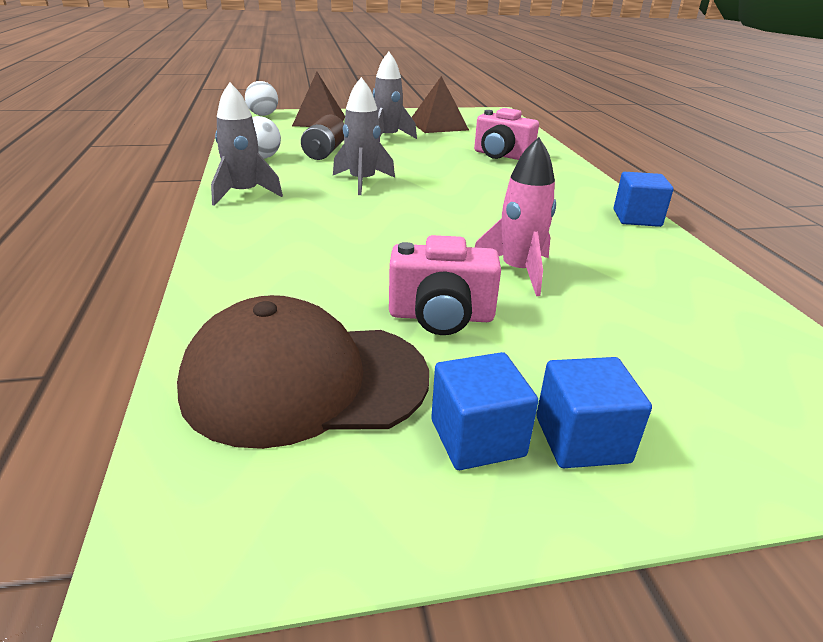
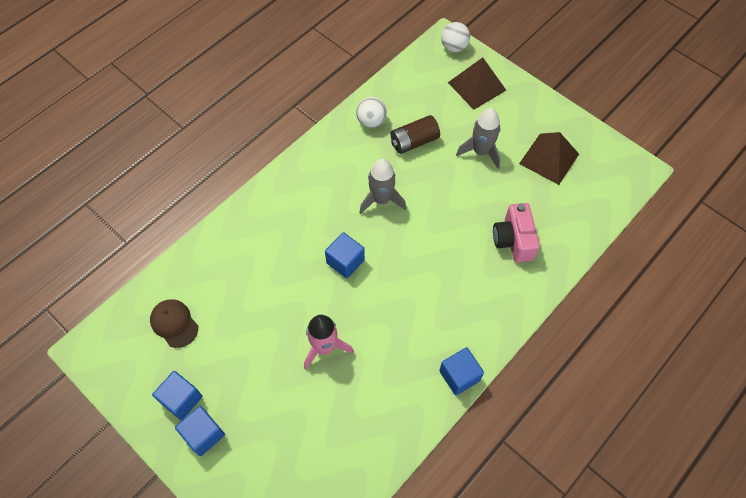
camera: 55 degrees right, 30 degrees up
(244, 194) = (311, 162): grey rocket -> none
(304, 381) = (174, 323): brown cap -> brown cap, size x0.51
(409, 220) = (345, 261): none -> blue cube
(441, 316) = (253, 340): pink camera -> none

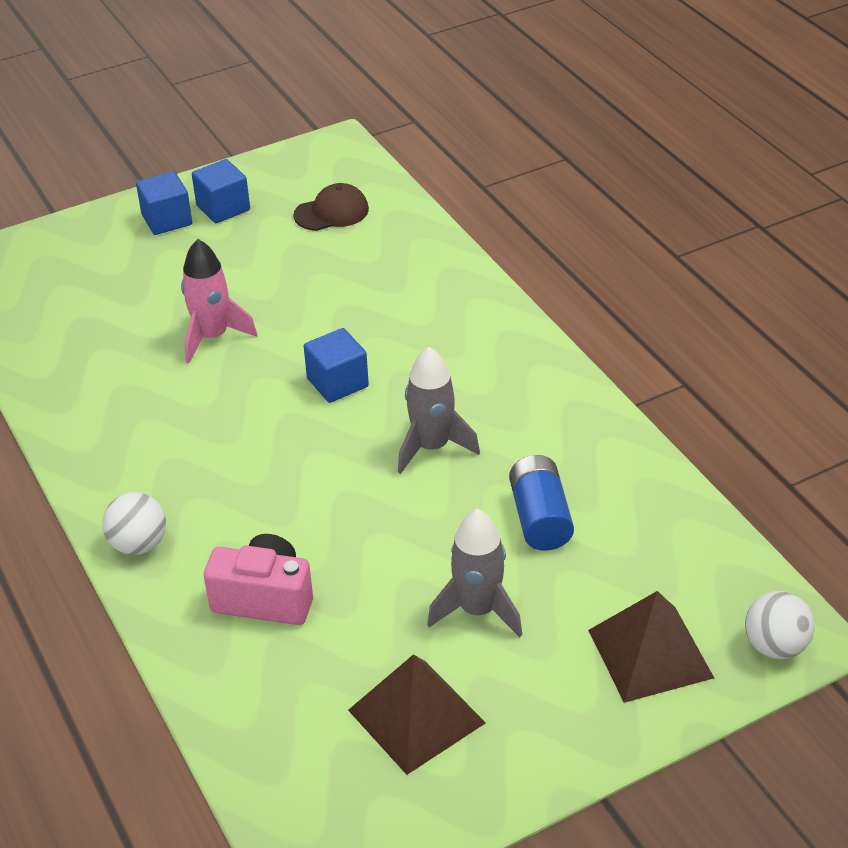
camera: 110 degrees right, 20 degrees down
(371, 121) = (609, 471): white ball -> white ball (139, 544)
(414, 142) = (540, 518): brown battery -> blue battery
(459, 376) = (79, 463): blue cube -> none

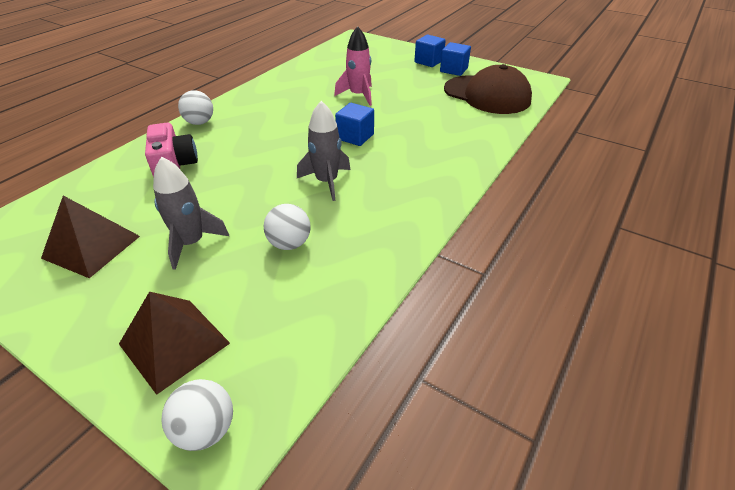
camera: 60 degrees right, 0 degrees up
(332, 212) = (487, 95): brown cap -> brown cap, size x1.95
(540, 518) = (289, 243): blue battery -> white ball

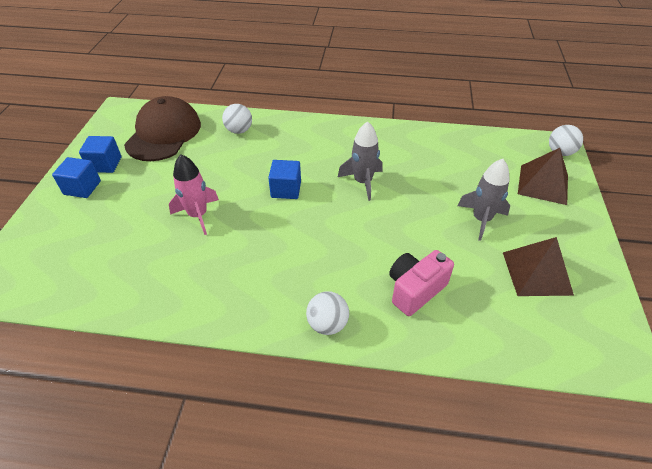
camera: 115 degrees left, 5 degrees up
(289, 243) = (438, 174): white ball -> white ball (239, 130)

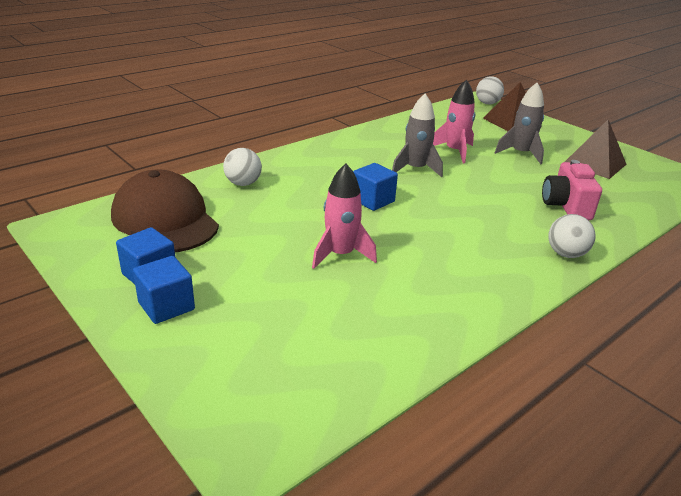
camera: 50 degrees left, 15 degrees down
(425, 184) = (454, 151): none -> pink rocket

